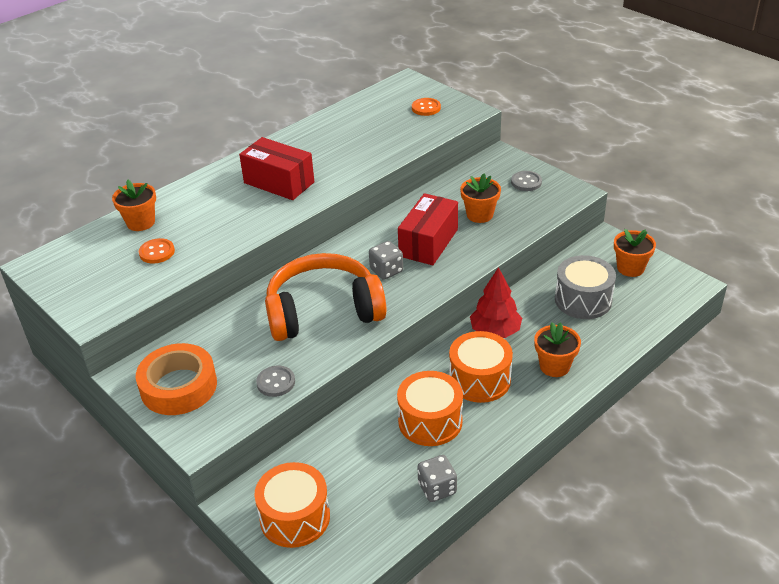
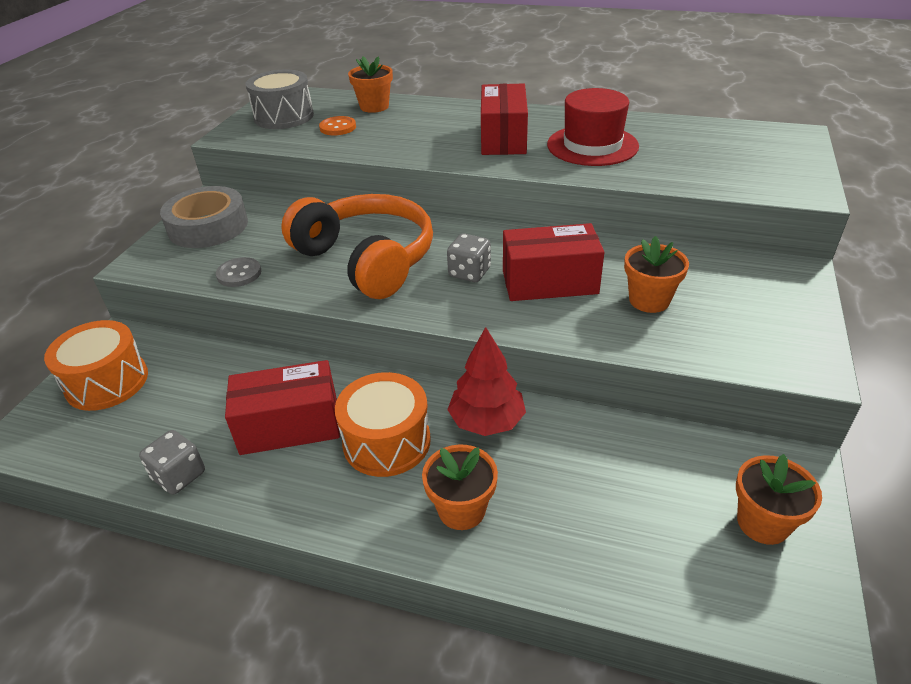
camera: 60 degrees right, 0 degrees up
(178, 386) = (208, 226): orange tape -> grey tape
(334, 153) = (592, 145): none -> red hat
(426, 108) = (762, 163): orange button -> none
(430, 421) = (289, 425): orange drum -> red box
(526, 182) = (770, 313): grey button -> none
(583, 300) = (629, 490): grey drum -> grey drum (284, 116)

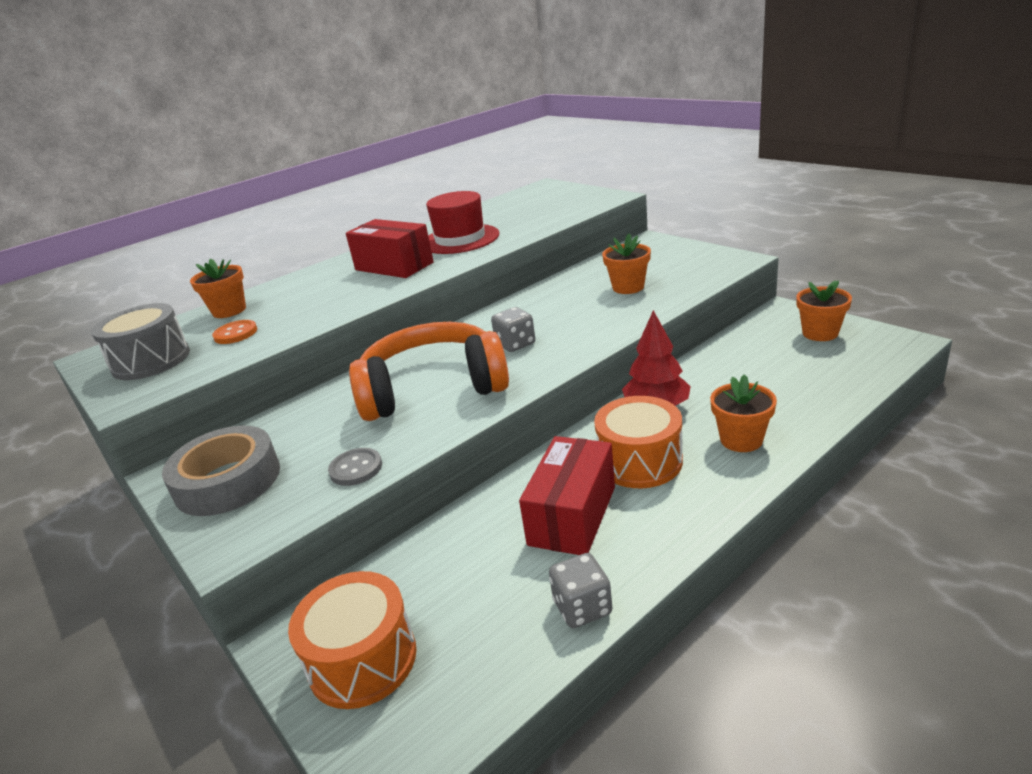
camera: 55 degrees left, 10 degrees down
(549, 282) = (567, 315): red box -> none

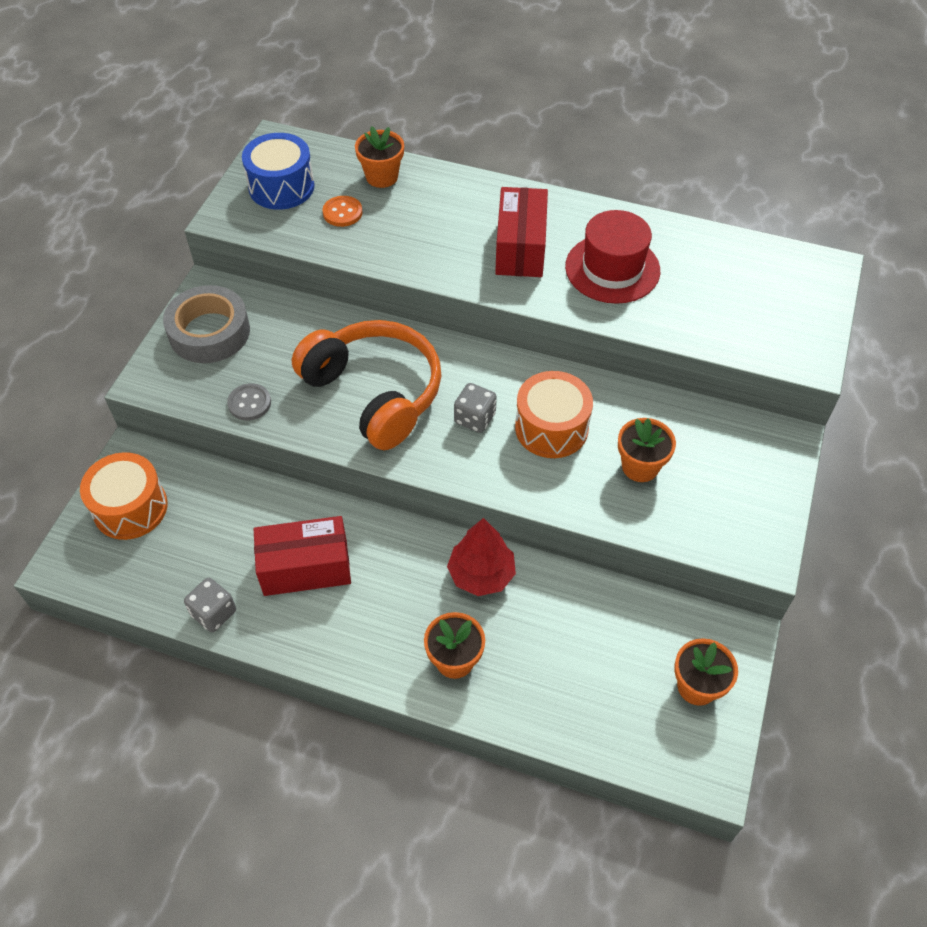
camera: 55 degrees right, 25 degrees up
(151, 361) = (281, 187): grey drum -> blue drum
(640, 461) = (392, 590): orange drum -> orange drum (551, 428)

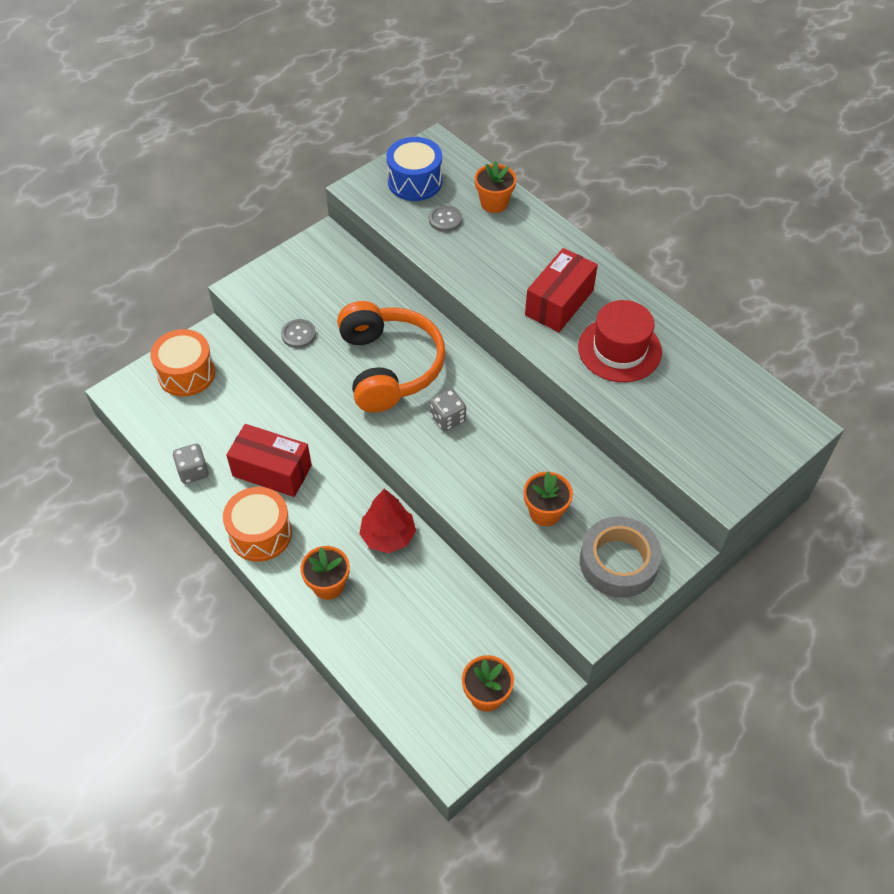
camera: 30 degrees right, 0 degrees up
(209, 332) = (305, 271): grey tape -> grey tape (618, 562)
(342, 212) = (445, 219): orange button -> grey button
(551, 428) = (499, 452): orange drum -> orange drum (260, 533)

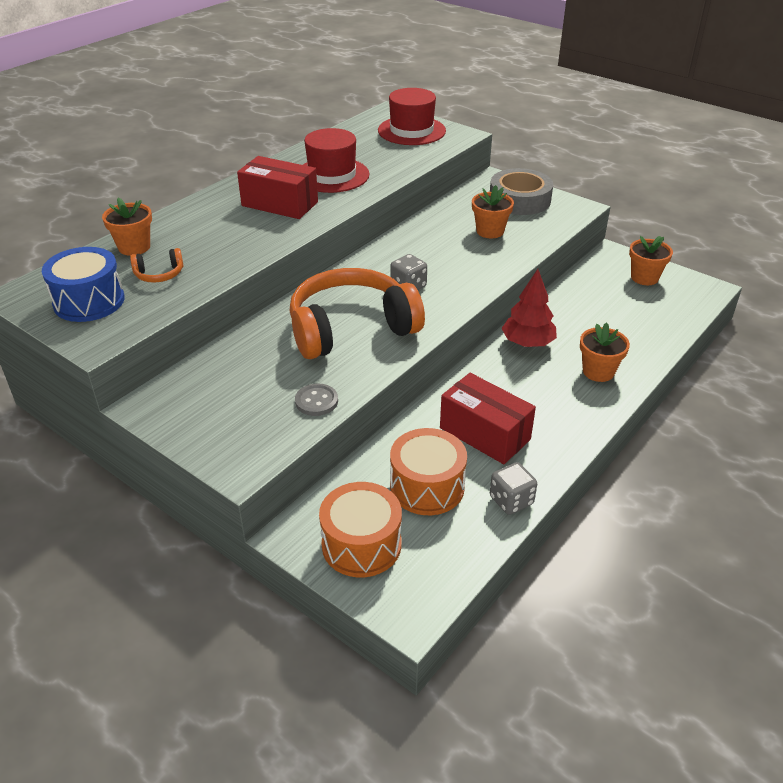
camera: 100 degrees left, 15 degrees down
(260, 533) = (566, 427): orange drum -> orange drum (427, 487)
(272, 470) = (484, 434): red box -> red box turned 60 degrees counterclockwise
(445, 219) = (159, 274): grey button -> orange headphones
(738, 440) = (411, 131): none -> red hat

